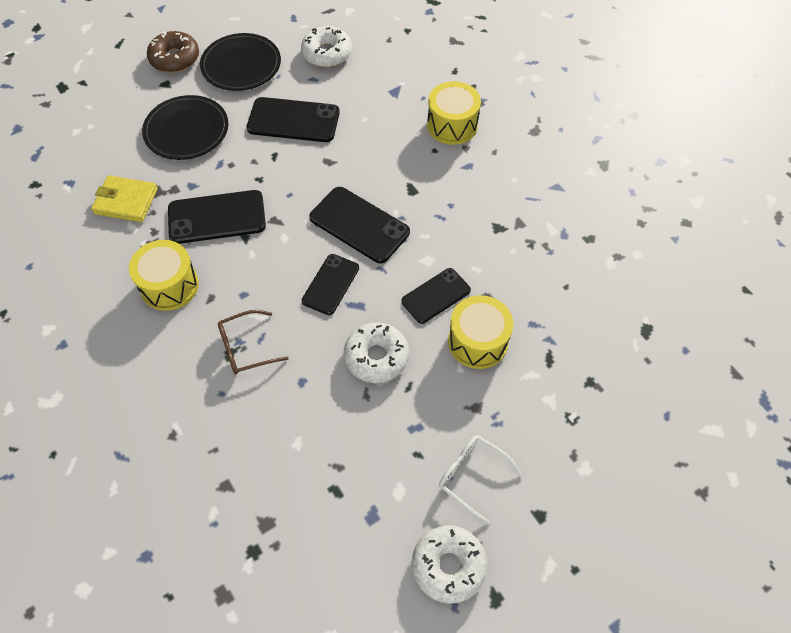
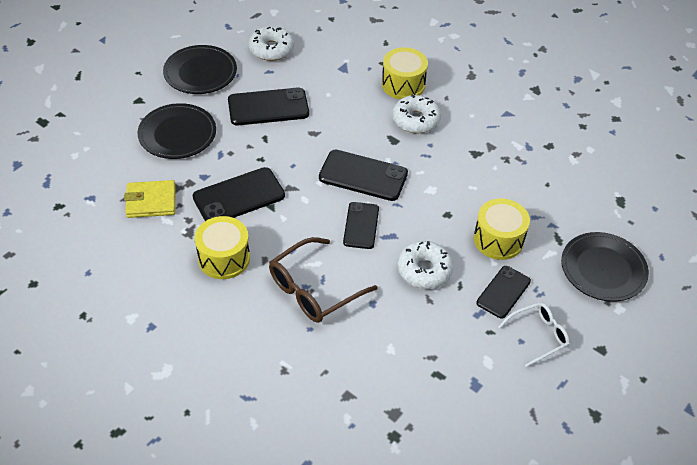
camera: 20 degrees left, 10 degrees down
(175, 58) = (137, 78): brown donut -> none
(245, 348) = (313, 289): brown glasses -> brown glasses, size x1.59
(436, 296) = (450, 214): black phone -> black phone (503, 292)
(448, 566) = (550, 403): white donut -> white donut (415, 120)
(472, 476) = (538, 336): white glasses -> white glasses turned 135 degrees clockwise
(587, 412) = (603, 269): none -> black plate

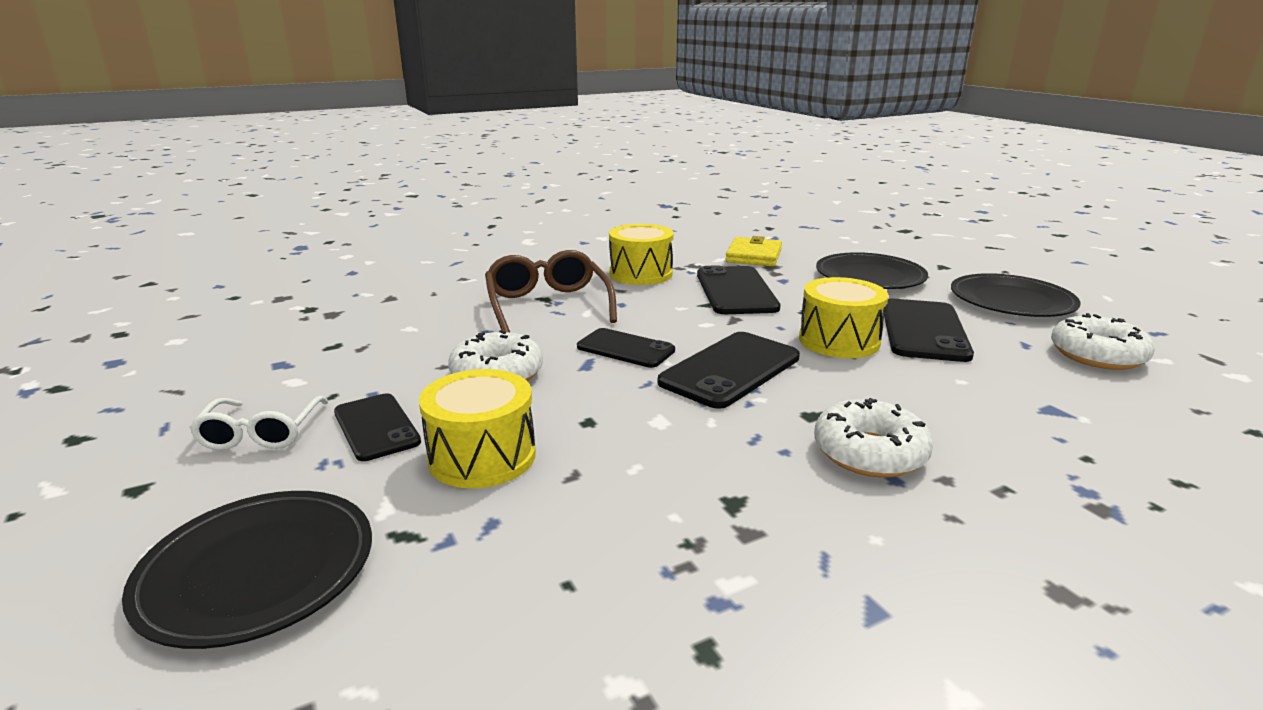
camera: 115 degrees right, 25 degrees down
(403, 84) = (1002, 467): yellow drum -> yellow drum (839, 341)

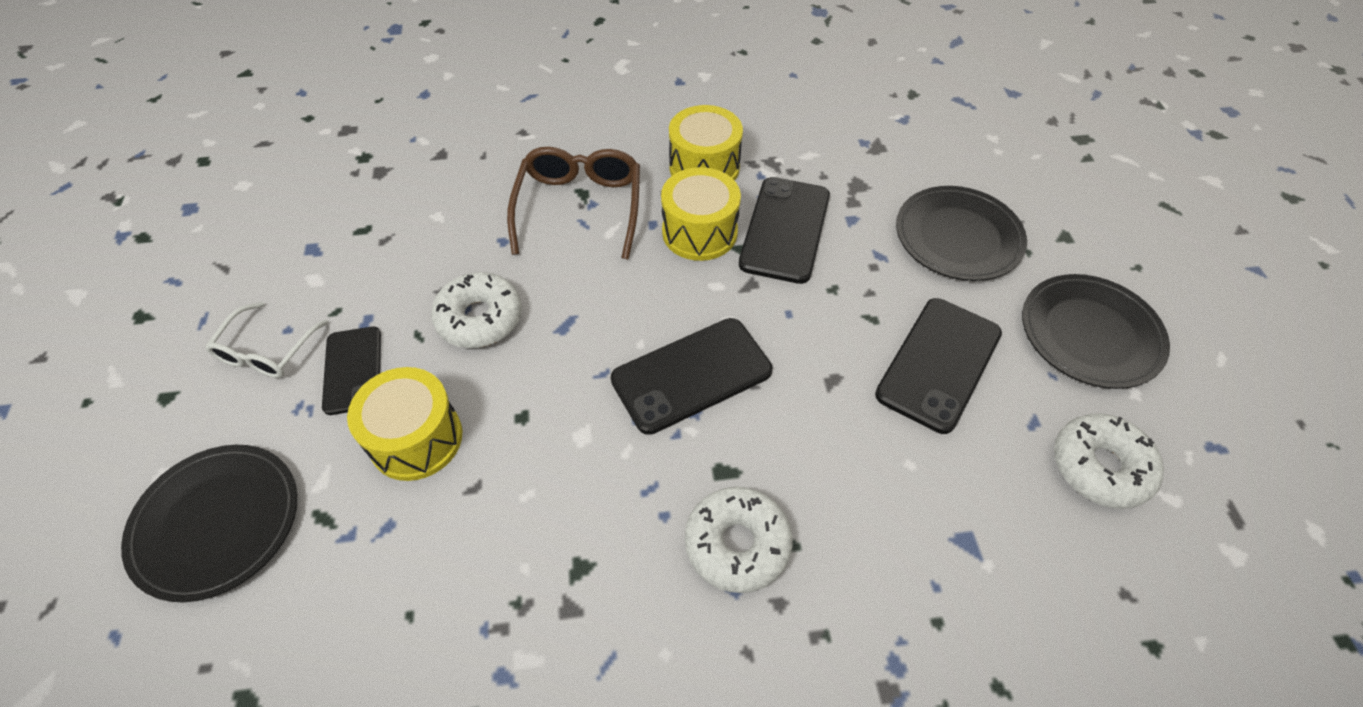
camera: 20 degrees right, 30 degrees up
(625, 349) = (613, 309): black phone -> none
(753, 256) = (851, 157): yellow wallet -> none
(839, 341) = (833, 356): yellow drum -> yellow drum (699, 232)

